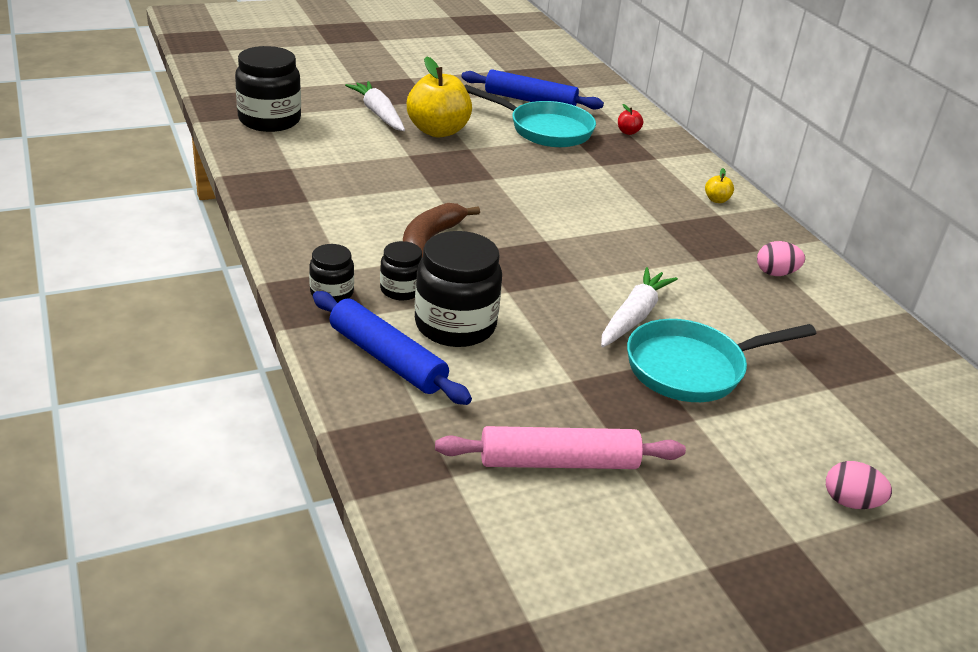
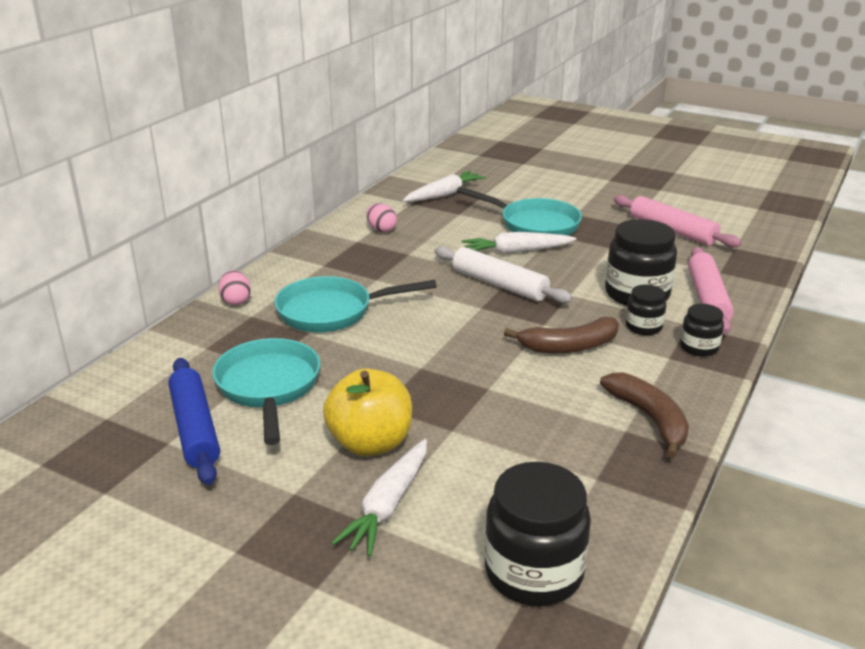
camera: 125 degrees left, 5 degrees down
(301, 215) = (649, 419): none -> brown banana
(387, 358) = (707, 298): blue rolling pin -> pink rolling pin
(574, 269) = (499, 285): none -> white rolling pin
(622, 184) = (332, 312): none -> turquoise pan
(628, 132) = (207, 346): red apple -> none
(716, 200) = (298, 272): yellow apple -> none
(850, 502) = (563, 176): pink egg -> pink egg (236, 301)
(852, 359) = (444, 194): none -> white carrot

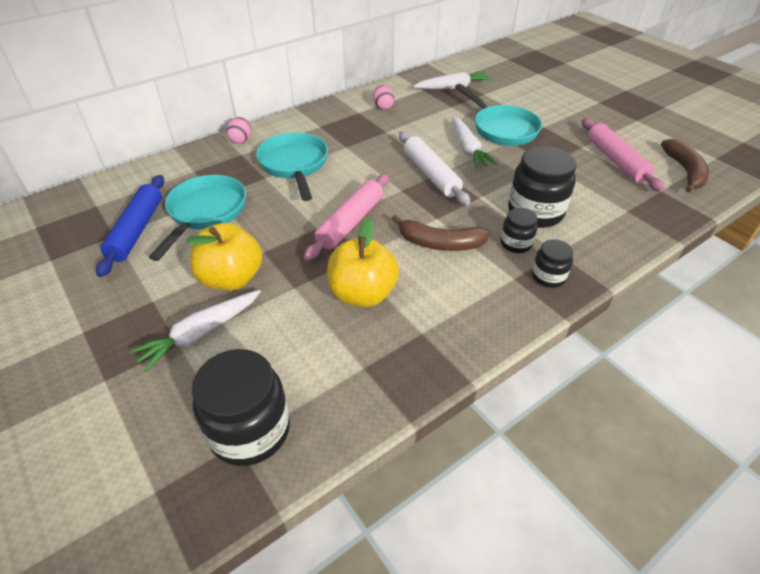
camera: 25 degrees right, 15 degrees up
(332, 312) = (294, 165): turquoise pan -> turquoise pan turned 60 degrees clockwise
(516, 251) = (468, 149): white carrot -> white carrot turned 120 degrees counterclockwise
(533, 414) = (362, 294): none -> yellow apple
(649, 419) = (450, 329): brown banana -> brown banana (685, 171)
(707, 298) = (594, 233): pink rolling pin -> pink rolling pin (350, 222)

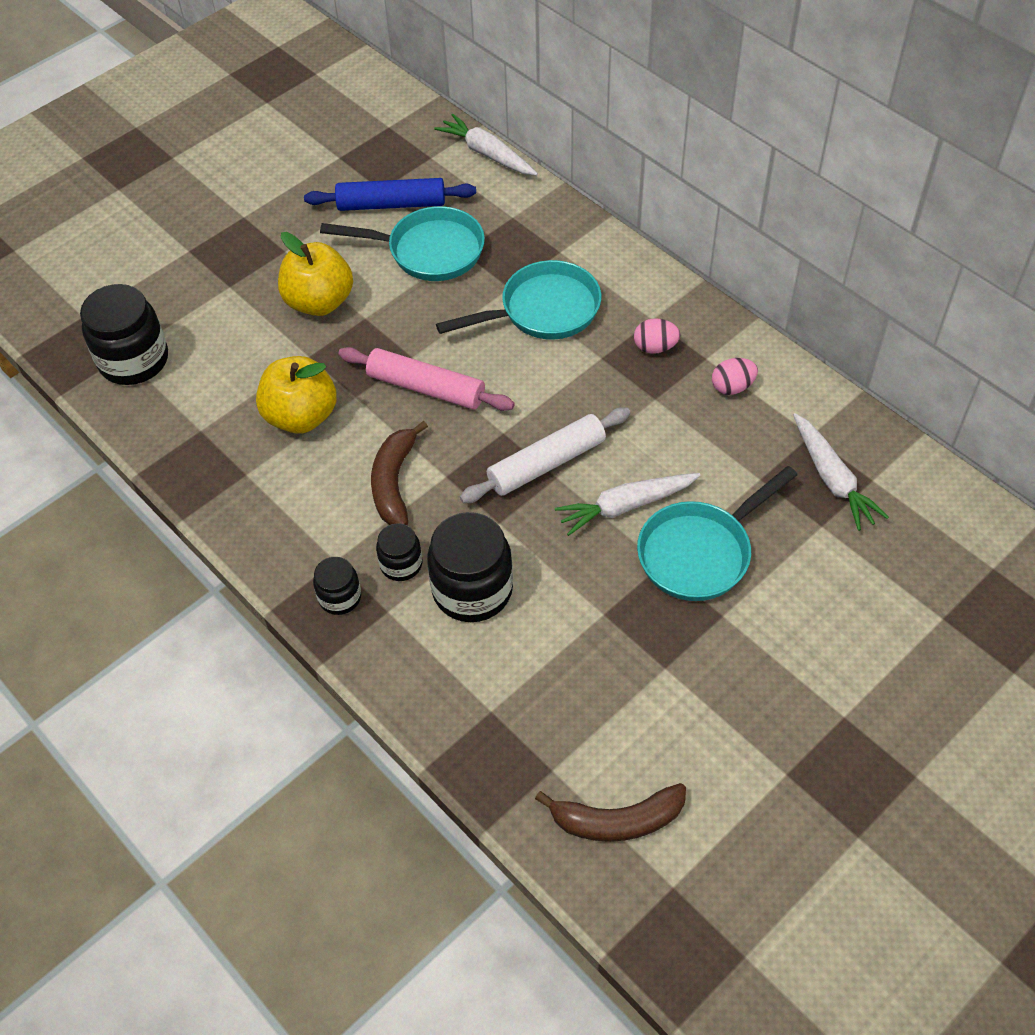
camera: 85 degrees right, 10 degrees up
(200, 333) = (242, 298): white carrot -> white carrot (487, 154)
(241, 140) = (594, 243): pink egg -> pink egg (655, 347)
(616, 161) = (630, 716): pink rolling pin -> none

